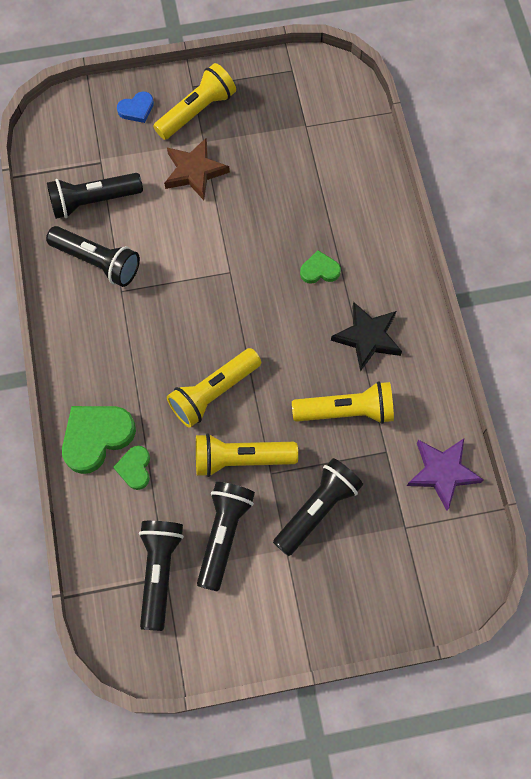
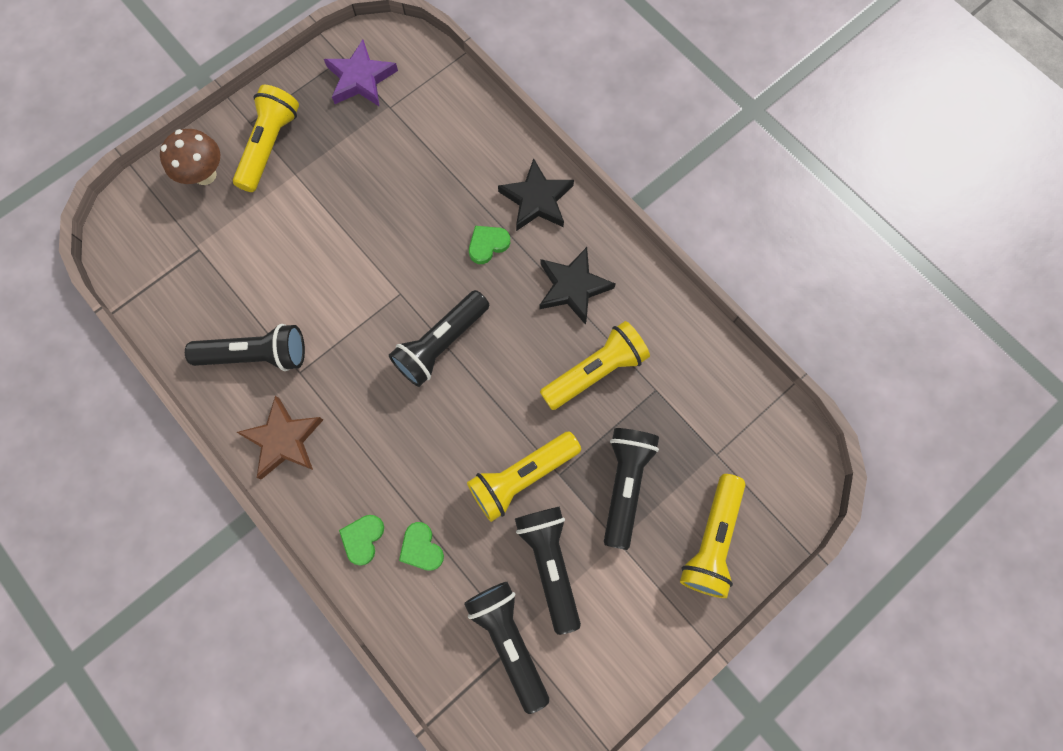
camera: 30 degrees left, 5 degrees up
(93, 201) = (215, 294): black flashlight -> black flashlight (441, 344)
(96, 437) = (363, 538): green heart -> green heart, size x0.55
(136, 109) = (205, 175): blue heart -> brown mushroom
(194, 171) = (303, 209): brown star -> brown star (283, 440)
(214, 393) = (455, 425): yellow flashlight -> yellow flashlight (712, 540)
(379, 255) = (536, 199): none -> black star
(442, 472) = (719, 380): purple star -> purple star (360, 79)

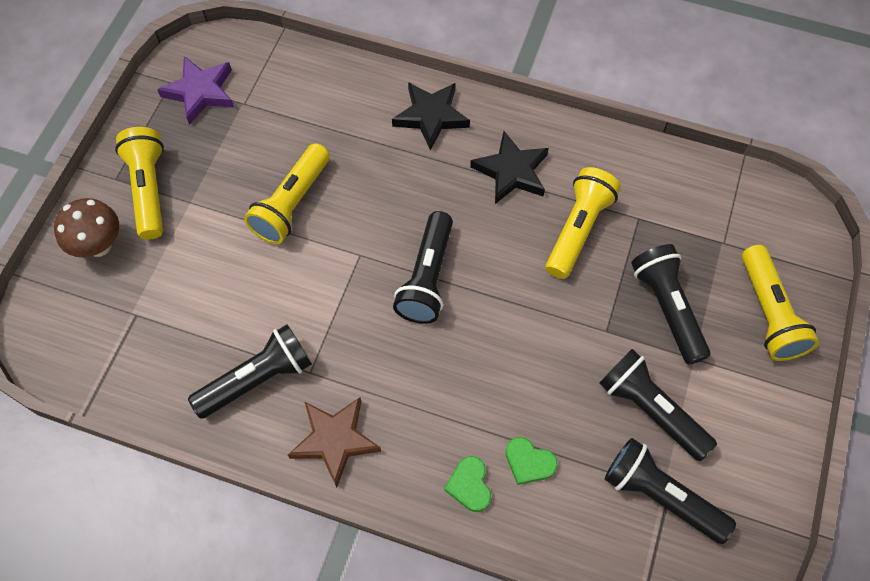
camera: 30 degrees left, 10 degrees down
(488, 245) = (413, 174): green heart -> none
(522, 477) = (576, 351): yellow flashlight -> yellow flashlight (292, 204)

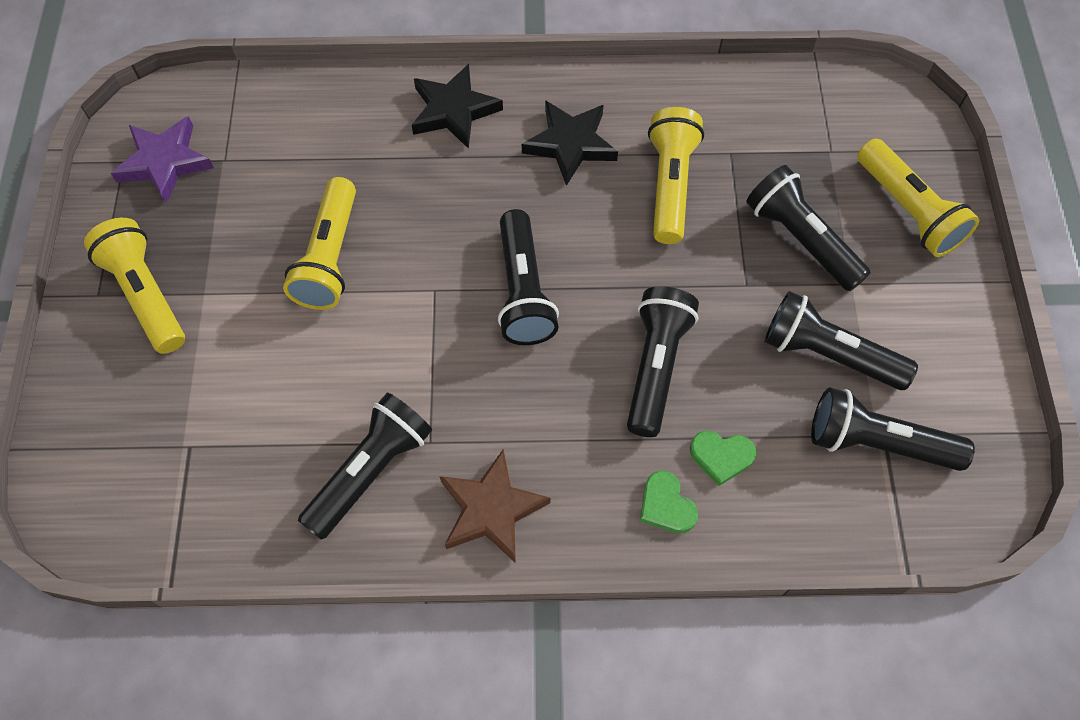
camera: 20 degrees left, 0 degrees up
(99, 245) = (108, 380): brown mushroom -> none
(506, 372) = (655, 366): none -> black flashlight

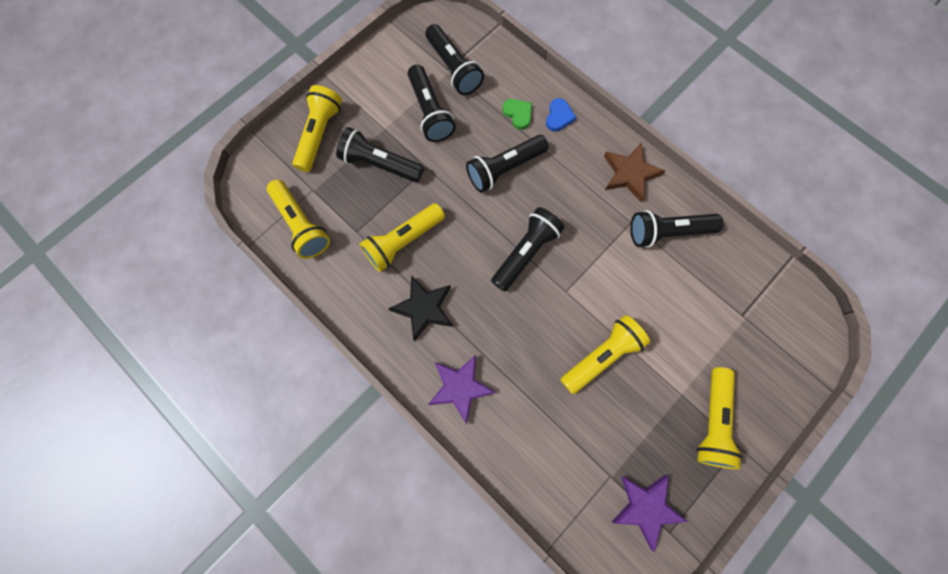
camera: 135 degrees left, 10 degrees up
(453, 110) = (460, 388): black star -> purple star
(666, 505) = (559, 117): green heart -> blue heart
(792, 110) = (301, 225): none -> yellow flashlight
(800, 239) = (380, 164): black flashlight -> black flashlight turned 105 degrees clockwise

